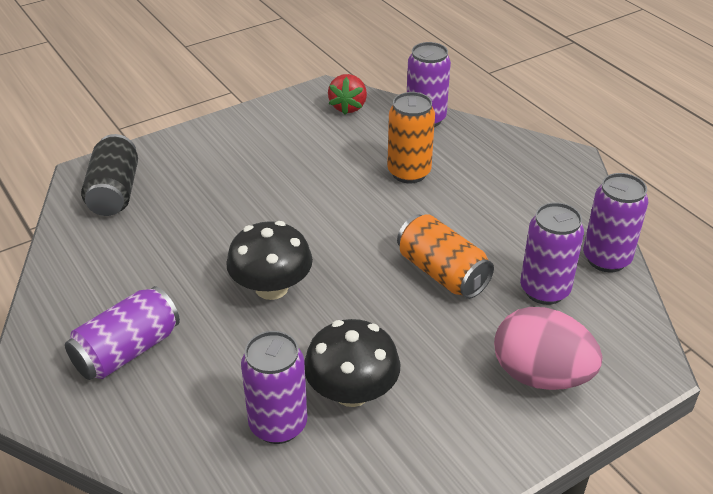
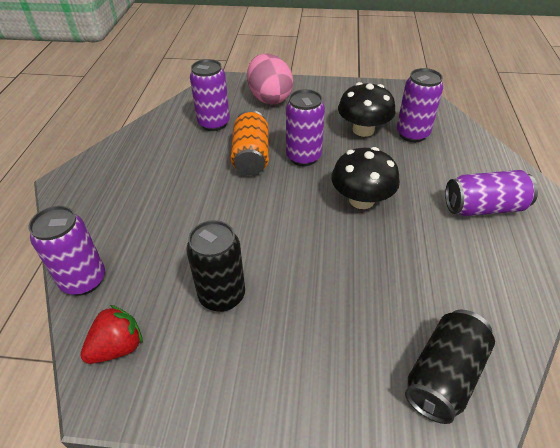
camera: 140 degrees left, 5 degrees up
(315, 157) = (222, 296): none -> black can
(409, 173) = (174, 233): orange can -> none
(606, 259) = (161, 121): purple can -> purple can (303, 157)

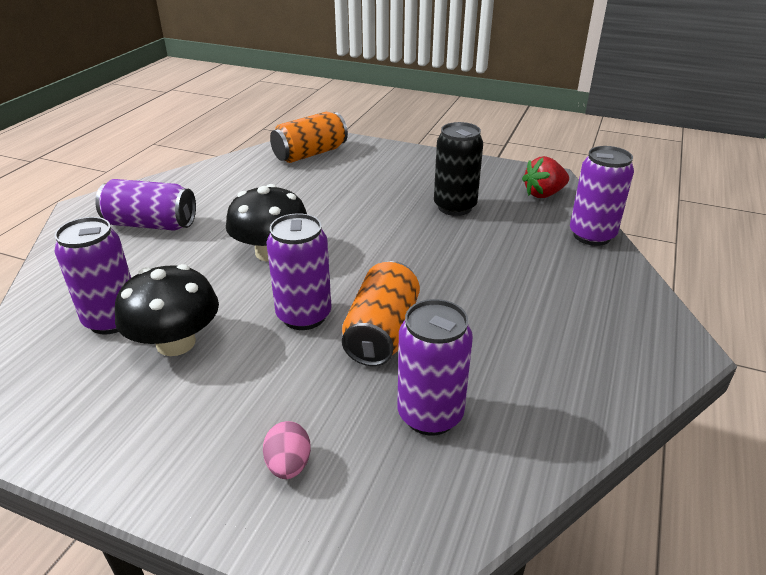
camera: 165 degrees left, 10 degrees down
(269, 98) = (288, 465): pink egg -> pink egg, size x0.46
(443, 375) = (310, 154): black can -> orange can

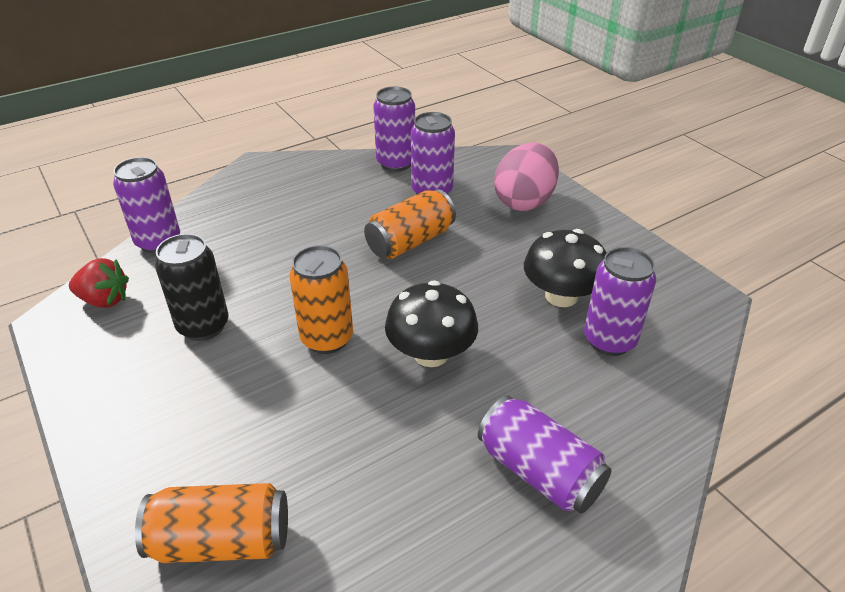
camera: 145 degrees left, 5 degrees up
(288, 465) = (524, 201): pink egg -> pink egg, size x2.17
(304, 316) = (452, 276): purple can -> purple can (396, 163)
(360, 232) = (327, 338): none -> orange can

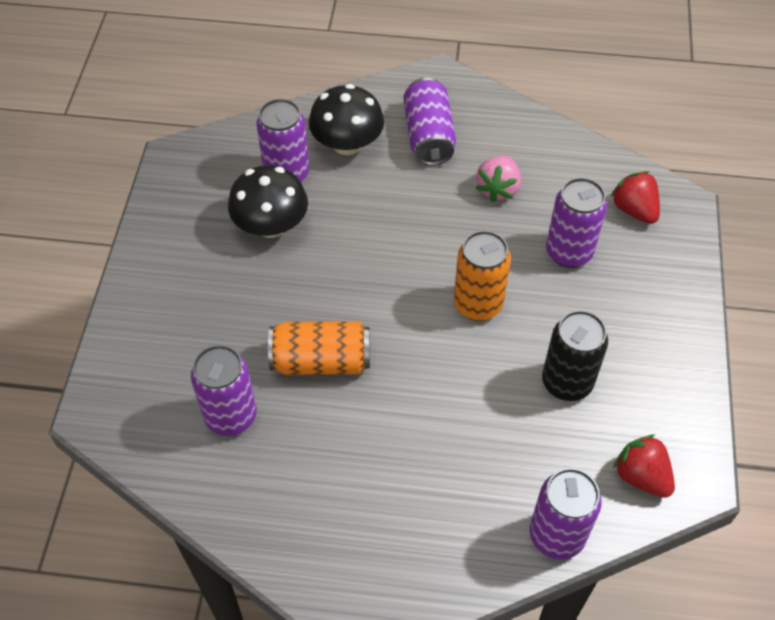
camera: 140 degrees left, 15 degrees up
(222, 540) = (634, 210): orange can -> red strawberry
(396, 163) = (215, 495): purple can -> purple can (569, 252)
(403, 459) = (498, 189): none -> pink strawberry
(431, 354) = (414, 243): black mushroom -> black mushroom (347, 144)
(524, 201) = (166, 338): pink egg -> none

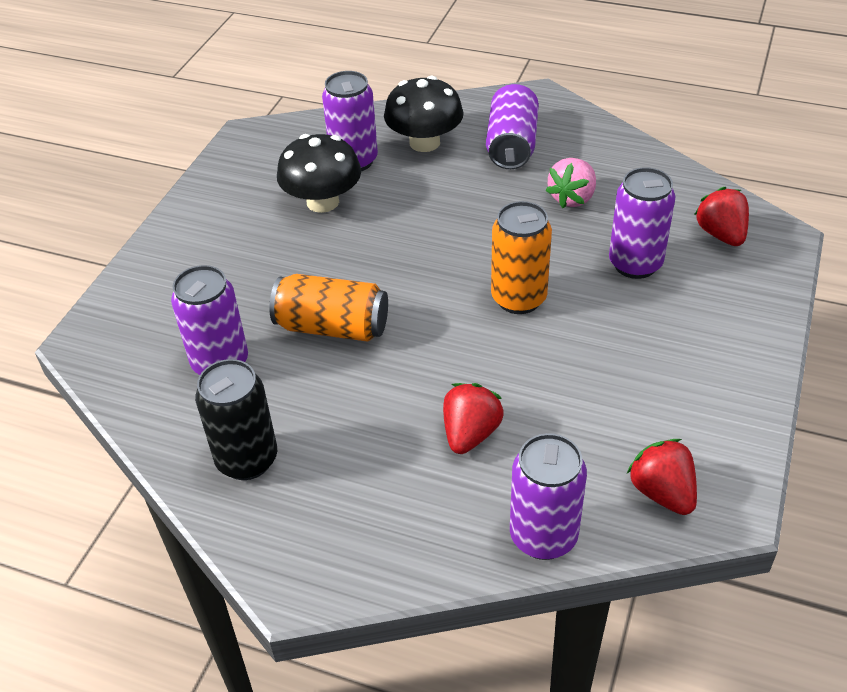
camera: 15 degrees right, 10 degrees down
(472, 449) = (470, 433): none -> red strawberry
(567, 382) = (598, 386): black can -> black can (247, 460)

